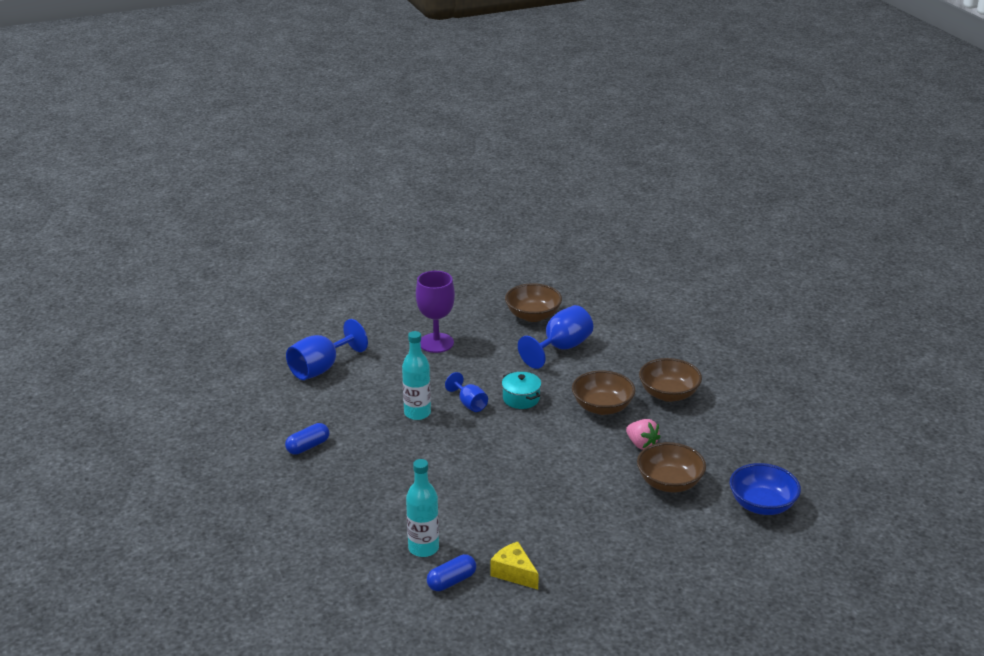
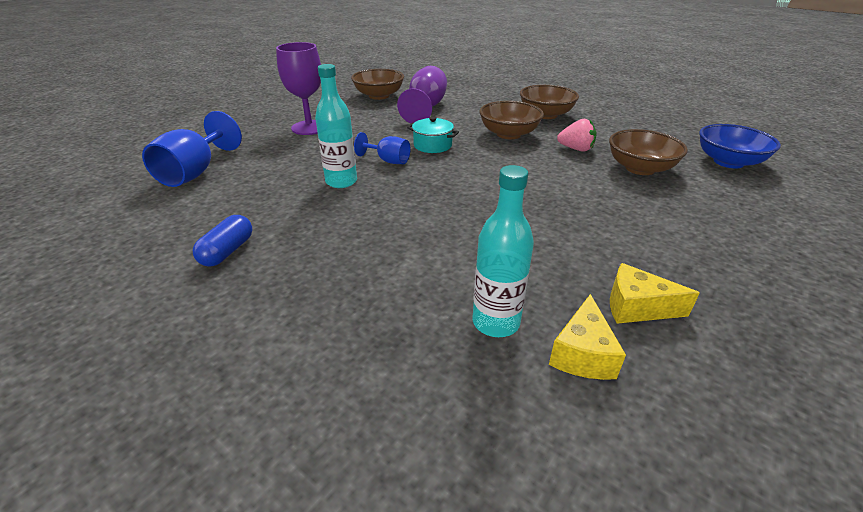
camera: 30 degrees left, 5 degrees up
(451, 581) = (582, 354): blue capsule -> yellow cheese
(561, 348) = (425, 108): blue goblet -> purple goblet

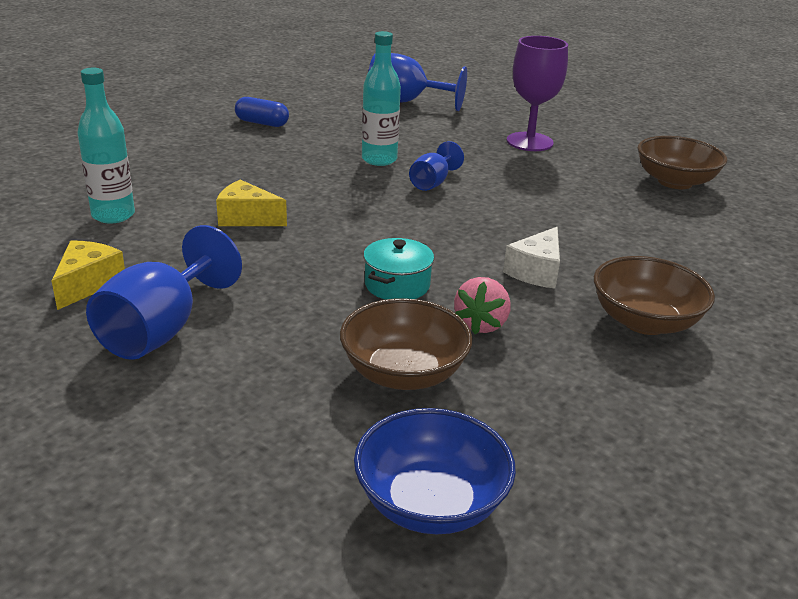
camera: 90 degrees right, 5 degrees down
(425, 108) = (633, 214): purple goblet -> none
(432, 145) = (482, 211): turquoise pot -> turquoise pot (397, 285)
(508, 134) = (536, 271): brown bowl -> white cheese
(582, 354) = (52, 245): yellow cheese -> yellow cheese (247, 218)
(670, 254) = (161, 330): none -> blue goblet

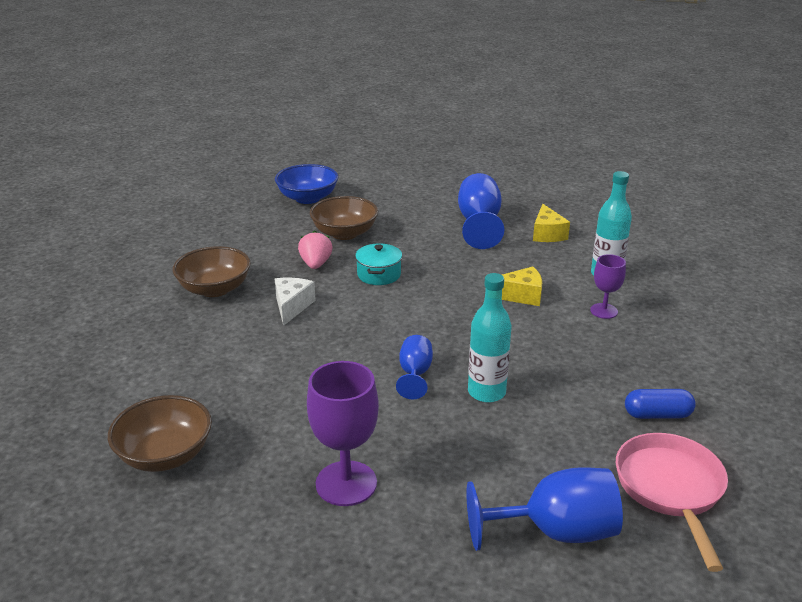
camera: 160 degrees right, 0 degrees up
(182, 185) = (604, 311): none -> purple goblet
(311, 99) = (670, 489): none -> pink pan

